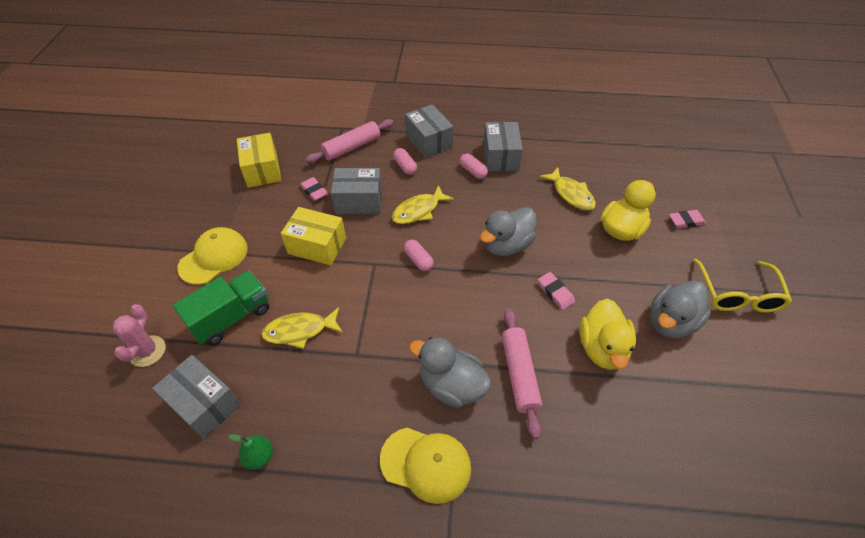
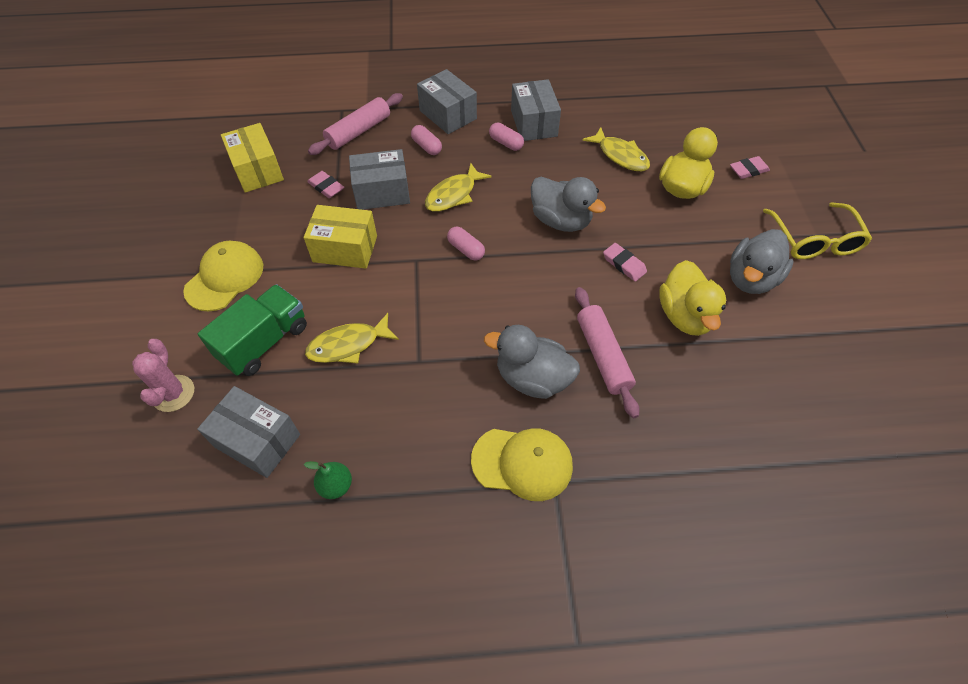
camera: 10 degrees left, 5 degrees up
(506, 245) = (561, 220): grey duck -> grey duck turned 90 degrees counterclockwise

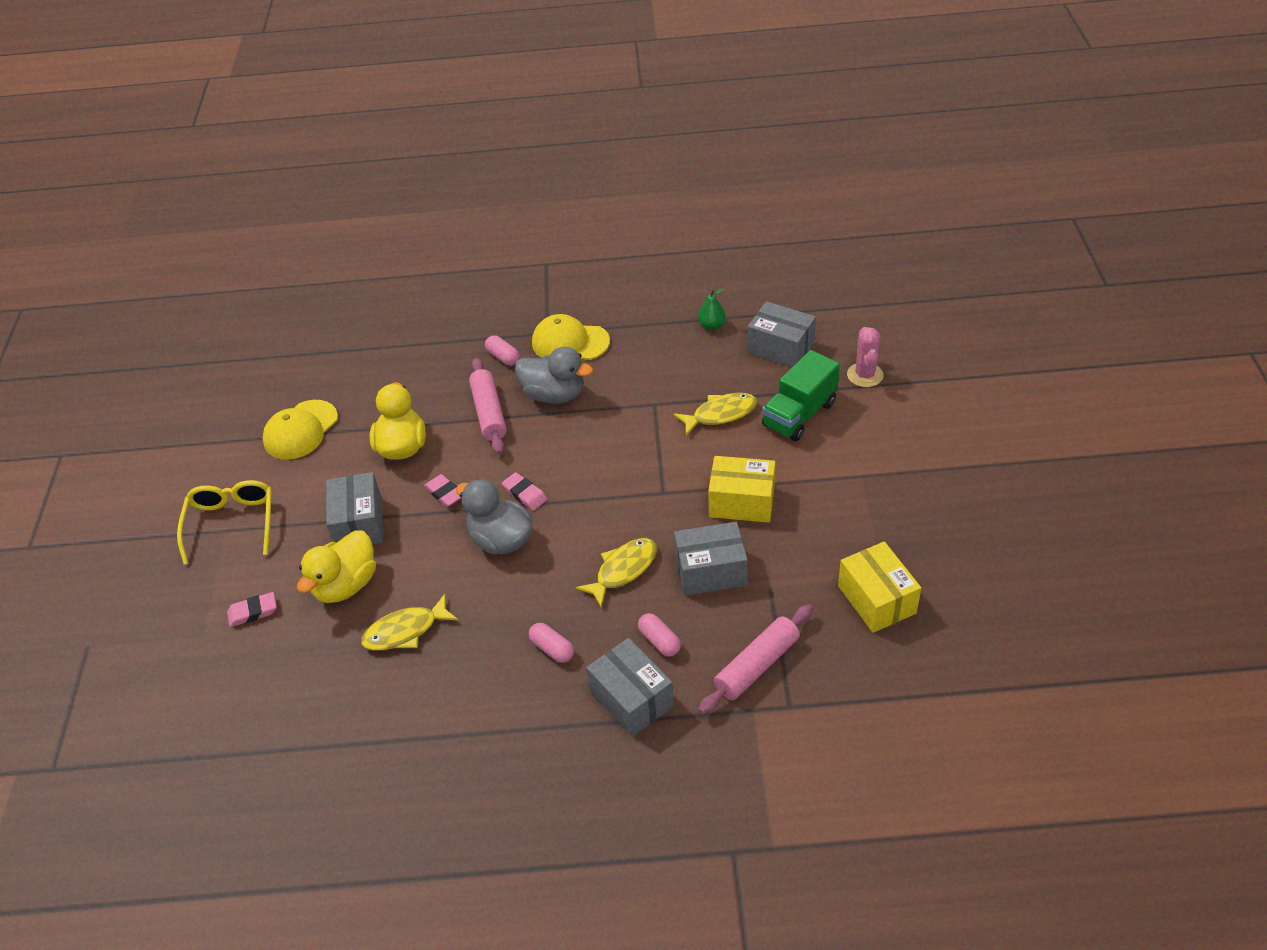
camera: 175 degrees left, 10 degrees down
(225, 278) = (861, 469): yellow cap -> yellow cap (300, 430)
(326, 187) = (781, 577): pink eraser -> pink eraser (525, 494)
(466, 249) = (609, 504): pink capsule -> pink capsule (503, 357)
(533, 123) = (509, 684): grey box -> grey box (359, 523)
(620, 156) = (405, 631): yellow fish -> yellow fish turned 75 degrees counterclockwise
(751, 279) = (321, 482): grey duck -> none

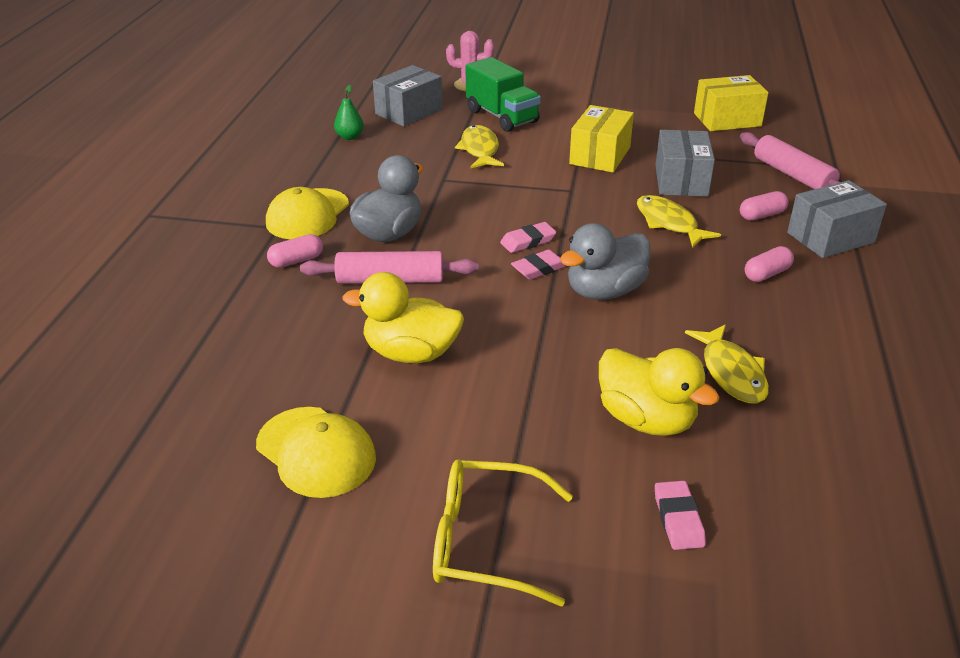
camera: 80 degrees left, 10 degrees down
(359, 523) = (538, 401): grey box -> none
(444, 493) = (513, 325): pink eraser -> pink eraser (528, 241)

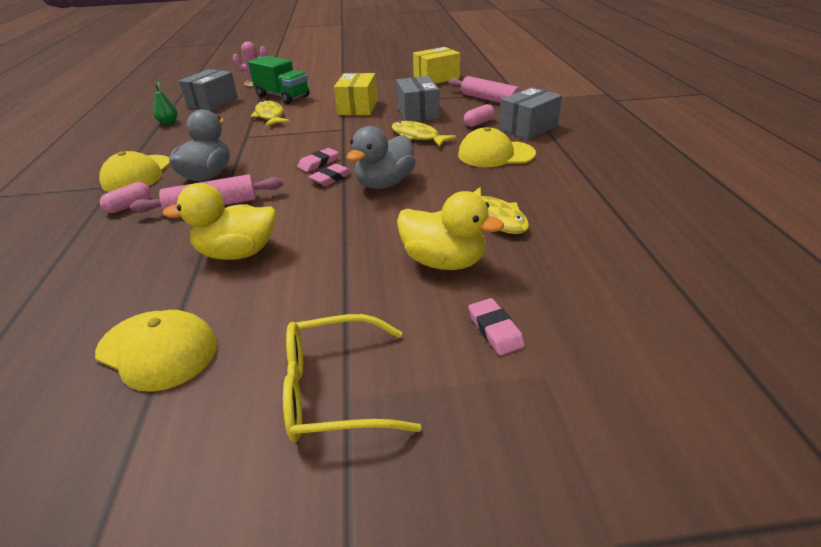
camera: 15 degrees left, 0 degrees up
(766, 274) = (495, 154): pink capsule -> yellow cap

